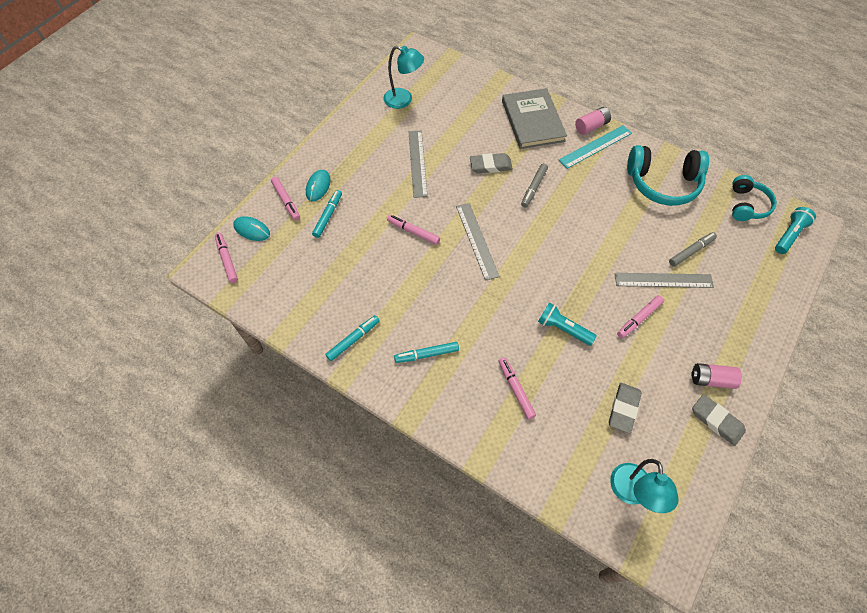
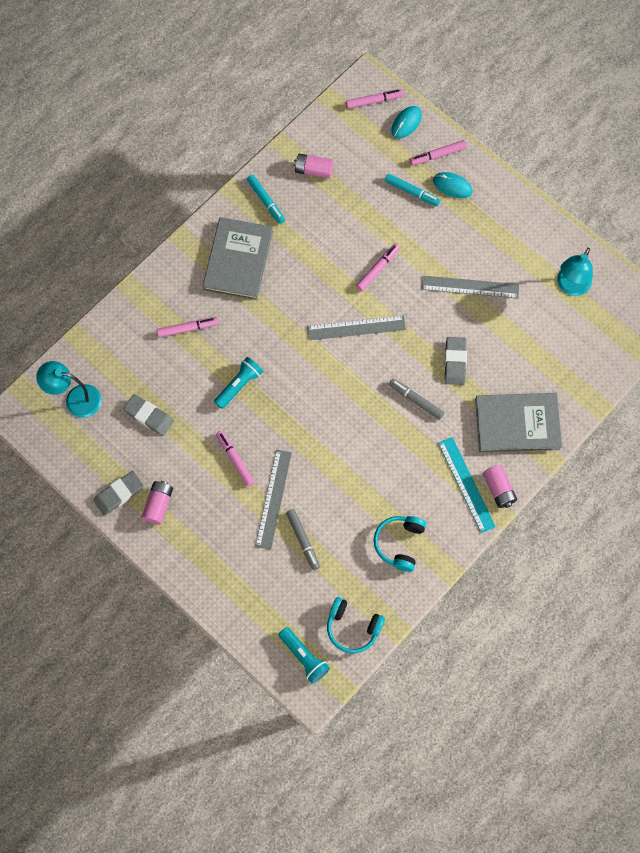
camera: 100 degrees right, 10 degrees up
(312, 301) = (313, 170): none -> pink battery
(426, 354) = (238, 260): turquoise marker -> grey book
(663, 183) = (399, 543): turquoise headphones -> turquoise headphones, size x0.62

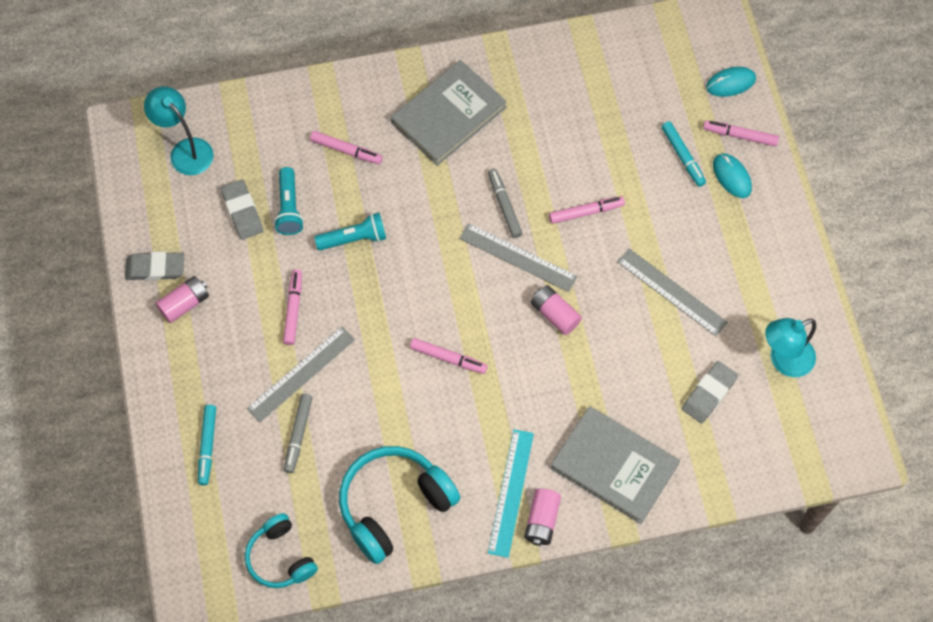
camera: 35 degrees right, 5 degrees down
(266, 201) = (522, 74): turquoise marker -> turquoise marker (207, 446)
(304, 657) = (209, 553): turquoise flashlight -> turquoise flashlight (289, 208)
(313, 170) = (595, 73): pink battery -> pink battery (555, 314)
(374, 101) = (712, 41): pink marker -> pink marker (448, 358)
(399, 543) = (394, 505): turquoise headphones -> turquoise headphones, size x1.62
(416, 400) = (524, 371): grey marker -> grey marker (504, 206)
(455, 362) = (595, 358): grey eraser -> grey eraser (709, 393)

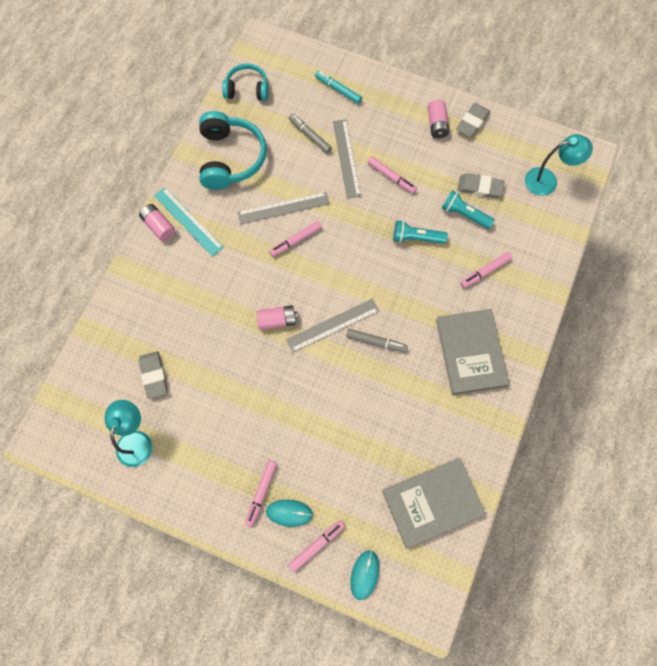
camera: 125 degrees right, 5 degrees up
(354, 238) = (416, 238): turquoise flashlight -> turquoise flashlight turned 75 degrees clockwise
(586, 212) = (334, 391): pink marker -> pink marker (261, 493)
(614, 466) = (156, 287): grey book -> grey book (432, 503)
(671, 292) = (237, 404): grey ruler -> grey ruler (283, 208)
(683, 156) = (329, 489): turquoise marker -> none

